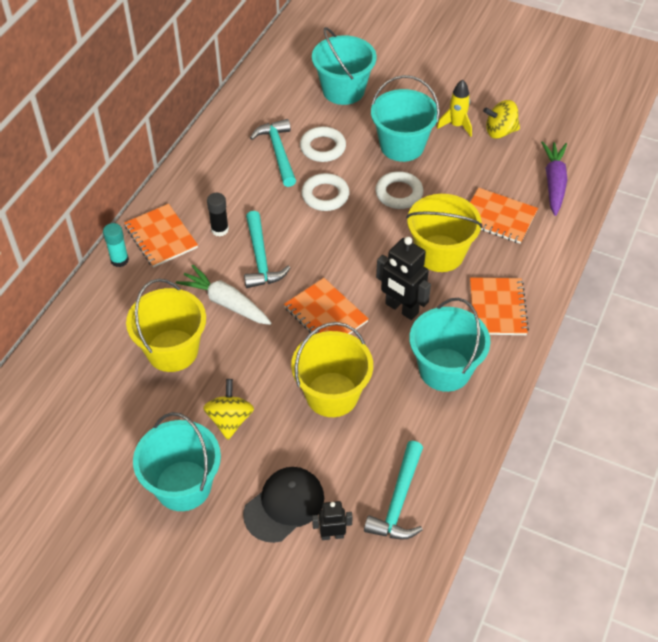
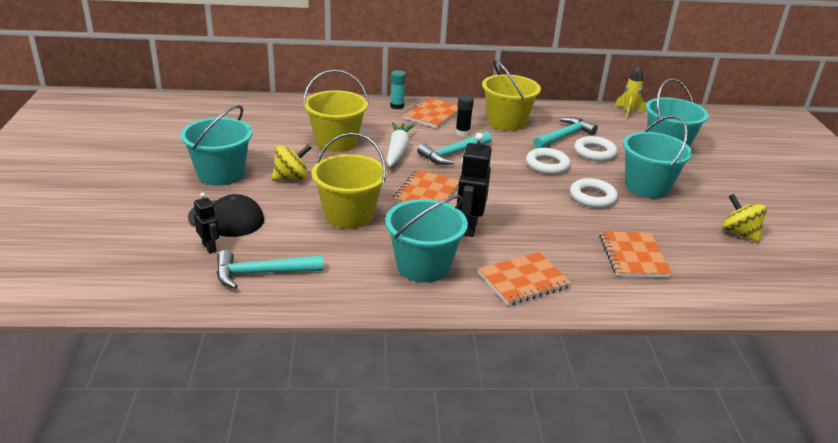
camera: 60 degrees right, 20 degrees down
(440, 253) = (551, 233): yellow bucket -> yellow bucket (506, 122)
(456, 125) = (710, 208): yellow rocket -> yellow rocket (628, 112)
(554, 183) = (722, 281): purple carrot -> none

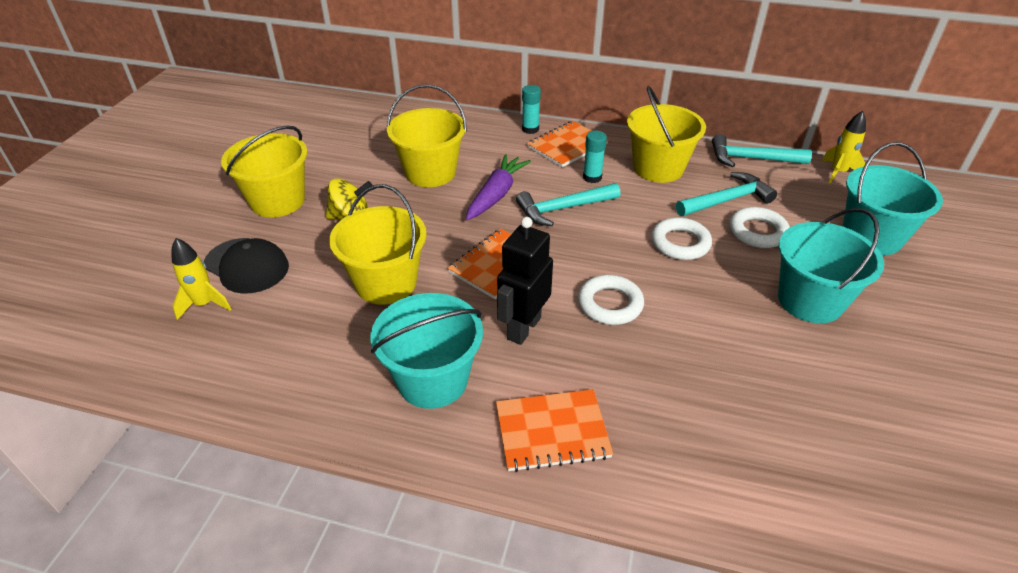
camera: 20 degrees right, 10 degrees up
(209, 247) = (204, 304): black robot -> yellow rocket
(221, 174) = (277, 201): turquoise bucket -> yellow bucket
(262, 273) = (238, 354): turquoise hammer -> turquoise hammer (752, 159)
(397, 150) = (496, 194): white carrot -> purple carrot
(462, 132) = (592, 177): black glue stick -> turquoise glue stick
(592, 197) = (719, 306): white ring -> white ring (610, 304)
(633, 256) = (732, 421): orange notebook -> none
(739, 233) = (922, 410): yellow spinning top -> none

